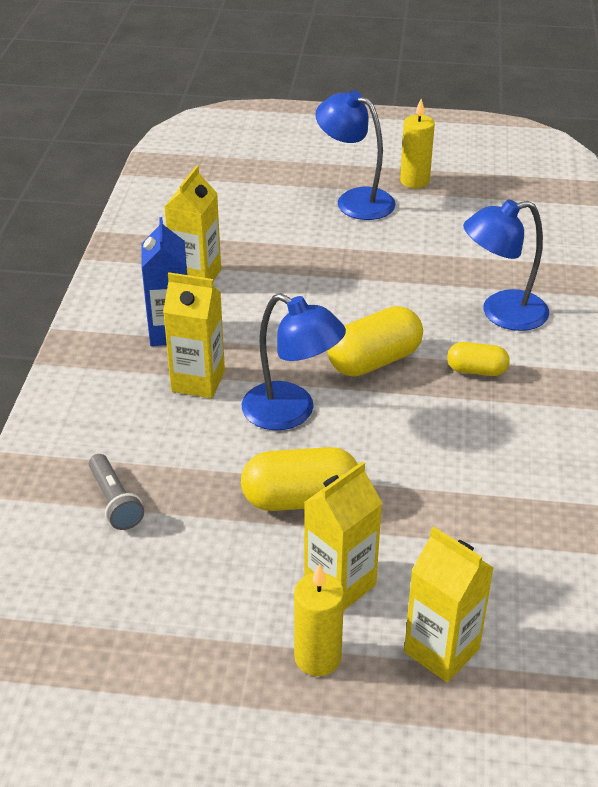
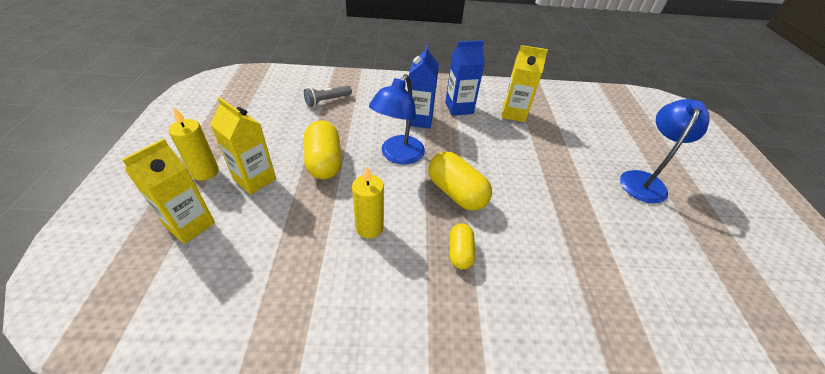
camera: 80 degrees right, 5 degrees up
(198, 381) = (419, 120): yellow carton -> blue carton
(414, 181) = (700, 216): yellow candle -> yellow candle (369, 227)
(501, 313) = (541, 273): blue lamp -> none

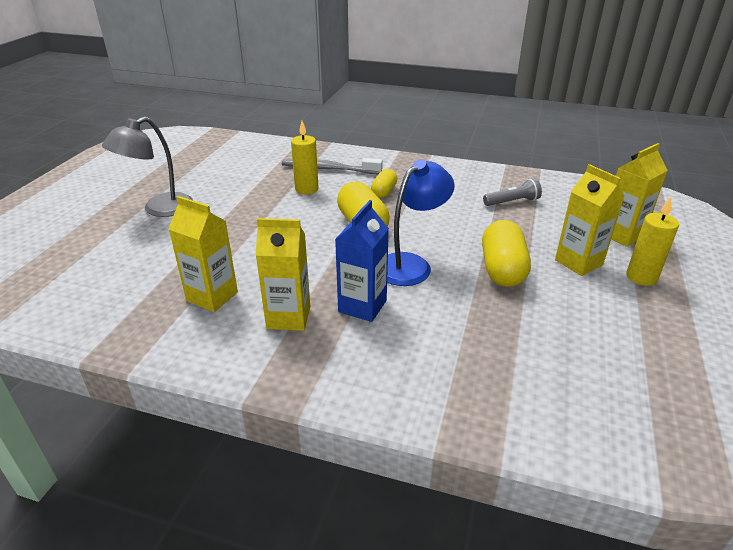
camera: 160 degrees left, 10 degrees down
(327, 101) = (507, 362): grey flashlight -> grey flashlight (512, 202)
(369, 227) = (455, 213): yellow candle -> yellow candle (306, 189)
(459, 108) = (288, 317): blue carton -> yellow carton
(555, 292) = (328, 169): none -> grey toothbrush
(644, 180) = (159, 209): blue lamp -> grey lamp

